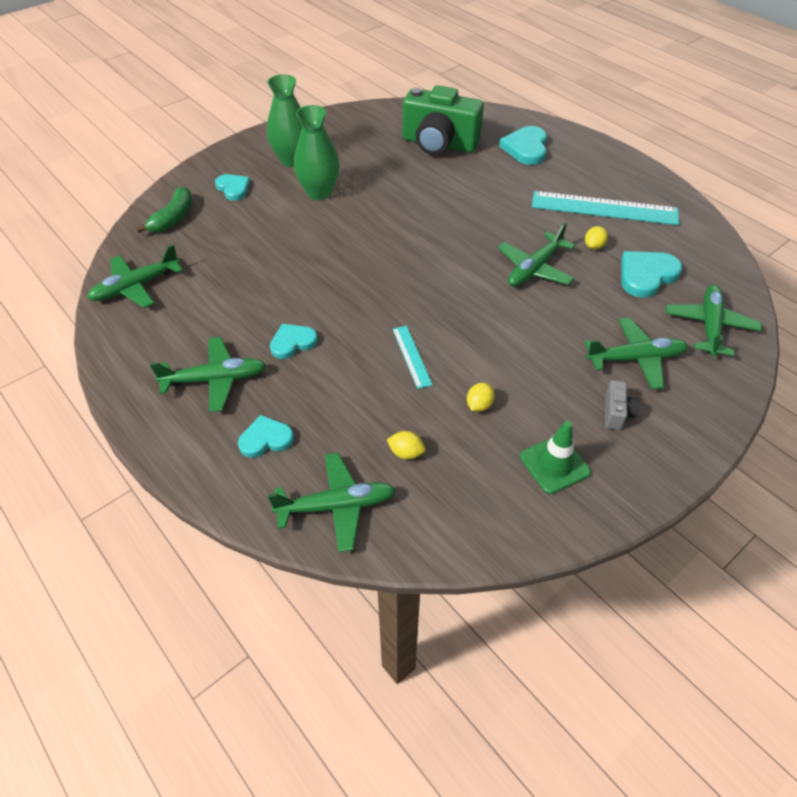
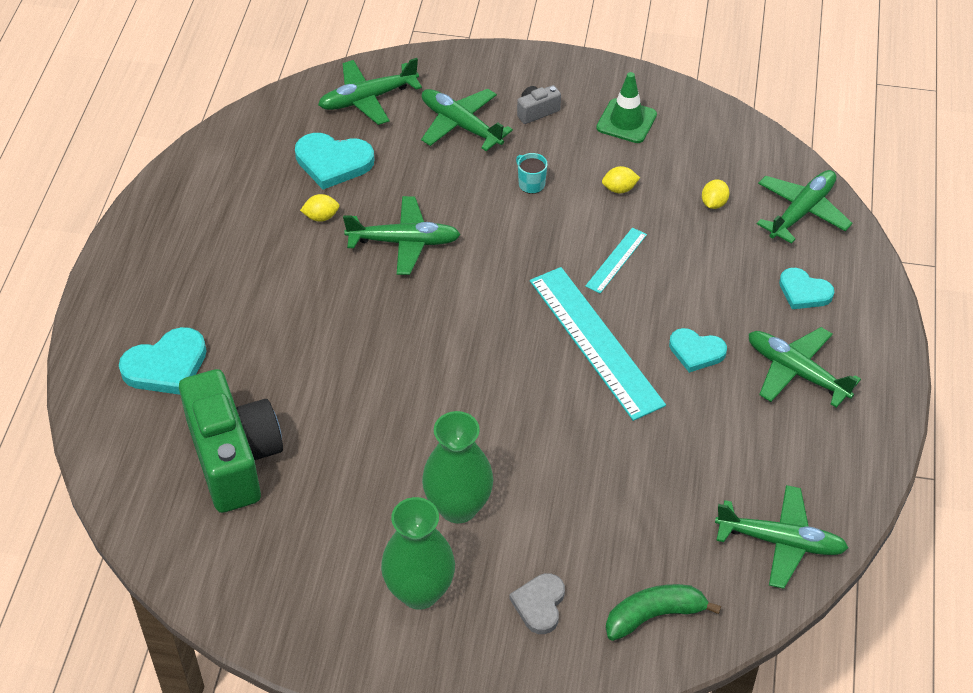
camera: 130 degrees left, 0 degrees up
(233, 188) = (539, 604): turquoise heart -> grey heart
(336, 506) = (801, 212): green plane -> green plane turned 90 degrees clockwise
(406, 453) = (714, 203): yellow lemon -> yellow lemon turned 45 degrees clockwise
(532, 359) = (531, 184): none -> turquoise mug
(604, 208) = (240, 238): turquoise ruler -> turquoise ruler (595, 342)

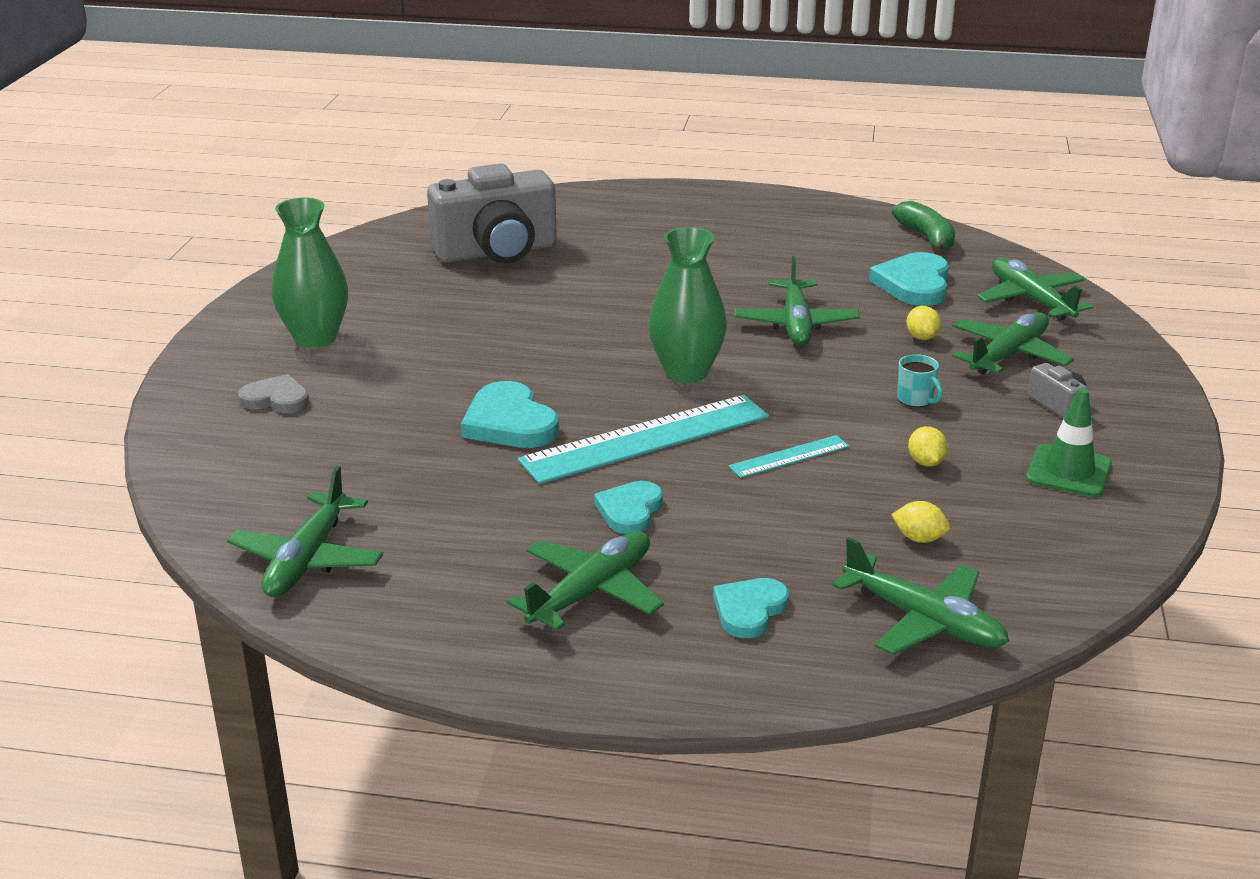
camera: 90 degrees right, 20 degrees down
(166, 366) = (612, 220): turquoise heart -> turquoise heart (509, 423)
(234, 458) = (497, 252): green camera -> grey camera
(321, 217) = (825, 280): yellow lemon -> yellow lemon (921, 337)
(458, 507) = (414, 356): green vase -> green vase (686, 372)
(531, 184) = (916, 400): turquoise mug -> turquoise mug turned 90 degrees clockwise
(616, 260) = (789, 456): turquoise ruler -> turquoise ruler turned 60 degrees counterclockwise
(654, 615) = (235, 466): green banana -> green banana (927, 238)

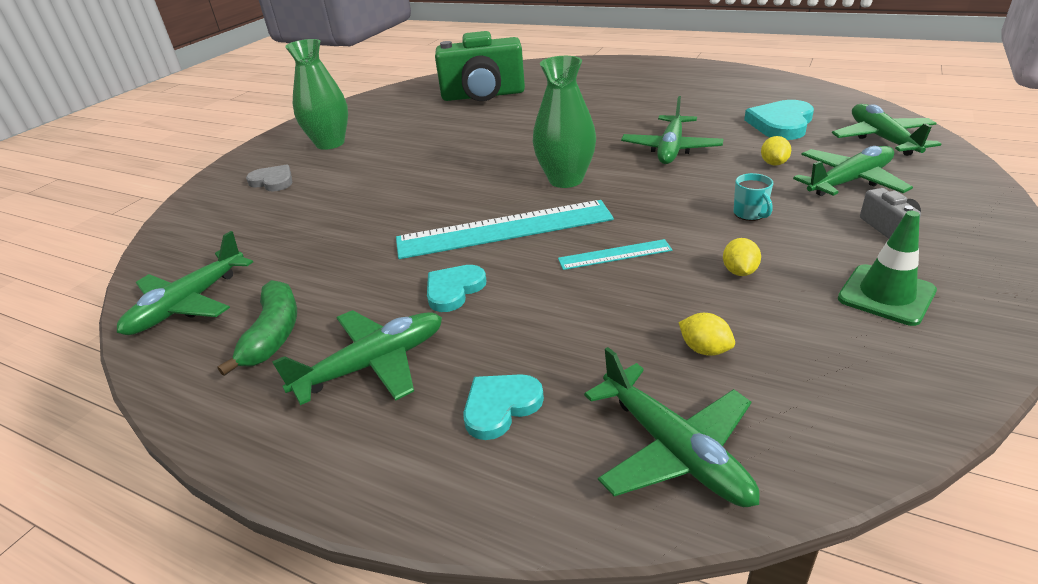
camera: 20 degrees right, 5 degrees up
(497, 252) = (483, 95): grey camera -> green camera
(509, 423) = (411, 209): turquoise heart -> none
(927, 238) = (803, 93): green banana -> green banana (274, 334)

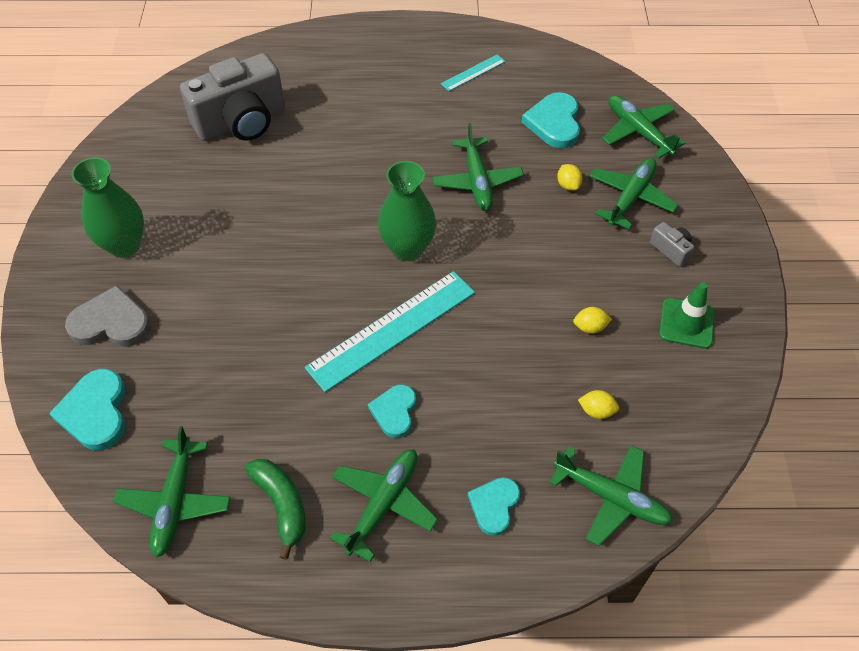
camera: 30 degrees left, 20 degrees up
(200, 229) = (95, 412): none -> turquoise heart
(273, 181) = (111, 323): grey heart -> grey heart, size x1.52
(483, 95) = (242, 122): green camera -> grey camera
(615, 255) = (495, 335): turquoise ruler -> turquoise ruler (473, 73)
(739, 271) = (590, 327): yellow lemon -> yellow lemon turned 75 degrees counterclockwise
(750, 214) = (573, 258): turquoise mug -> none

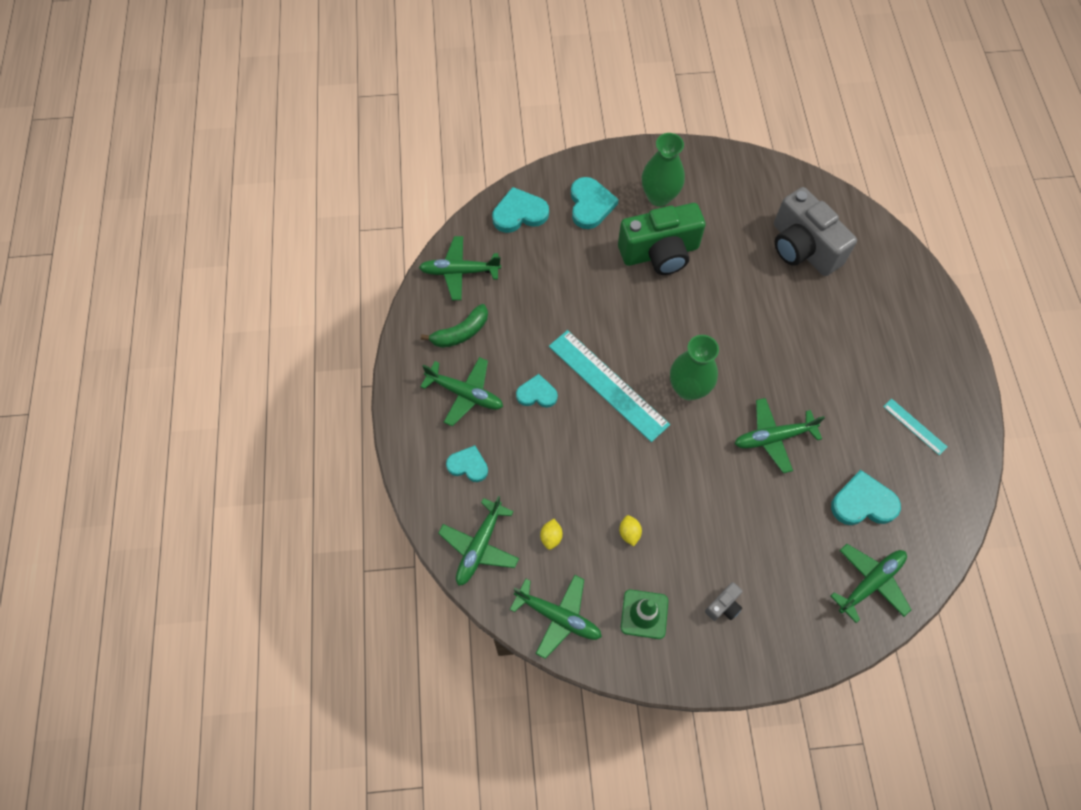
camera: 85 degrees right, 10 degrees up
(111, 323) = (590, 205): grey heart -> turquoise heart
(211, 254) = (660, 253): none -> green camera
(568, 185) = (785, 515): yellow lemon -> none
(630, 198) = (780, 571): green plane -> green plane (558, 616)

